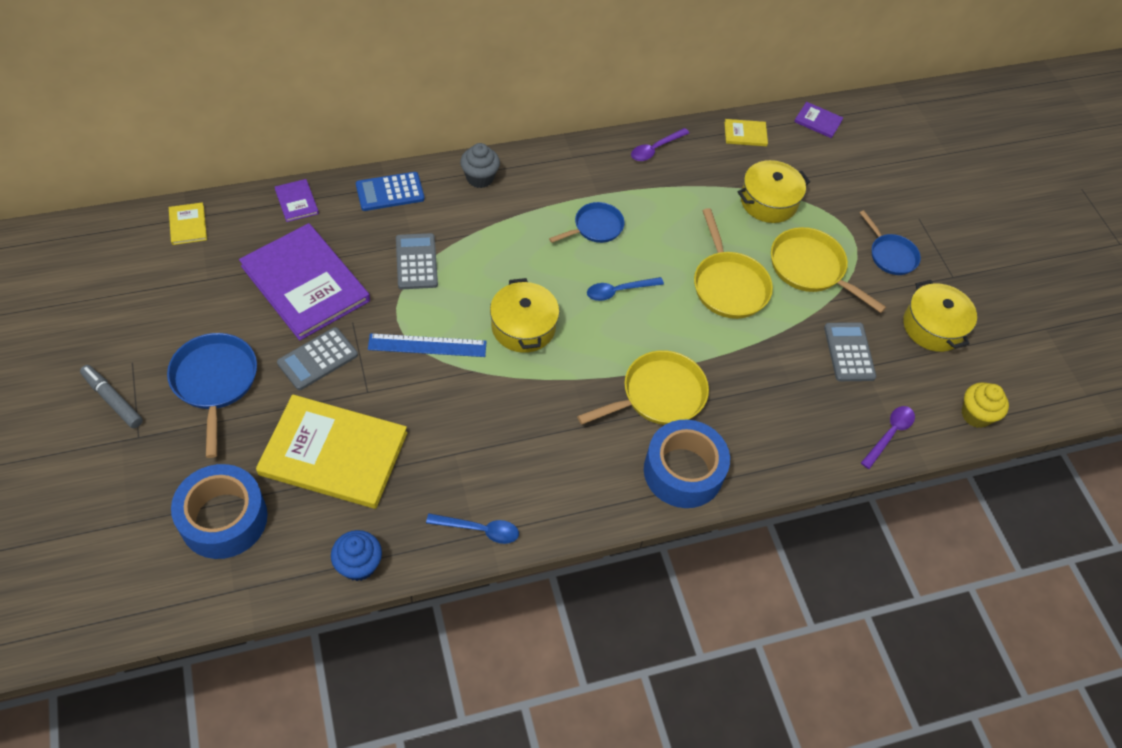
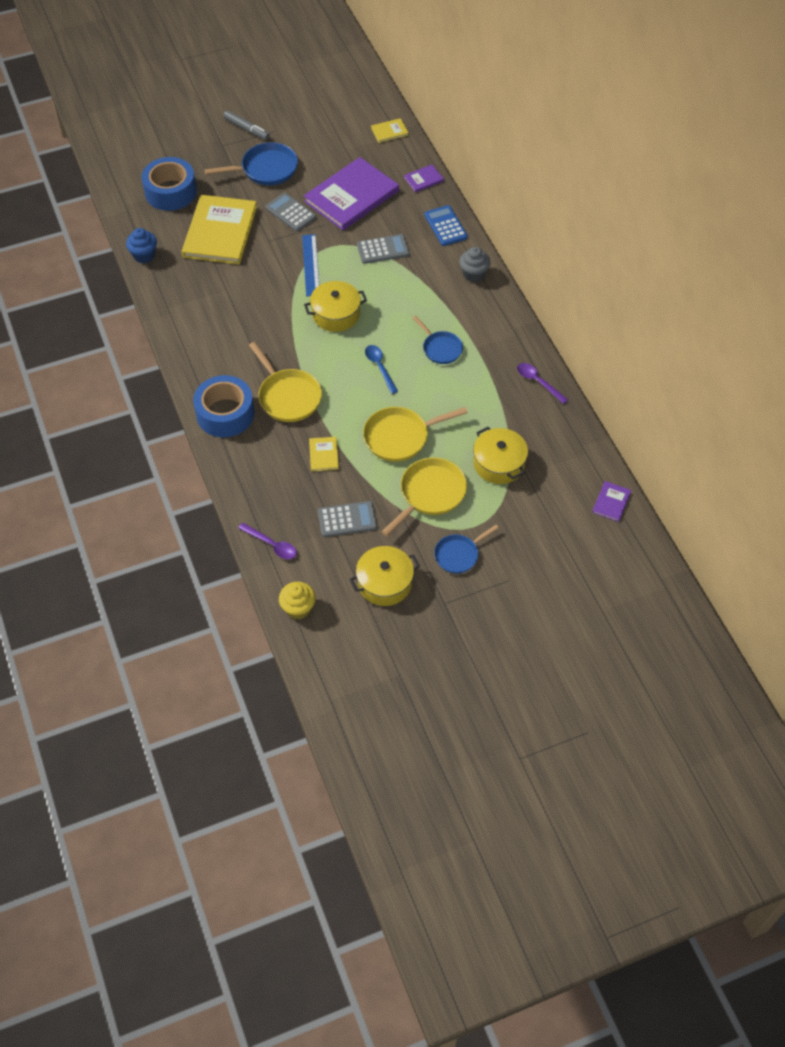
camera: 90 degrees right, 0 degrees up
(113, 400) = (246, 129): grey marker -> grey marker turned 90 degrees clockwise
(479, 530) = (171, 308): blue spoon -> none
(745, 134) = (576, 446): yellow book -> yellow book (323, 455)

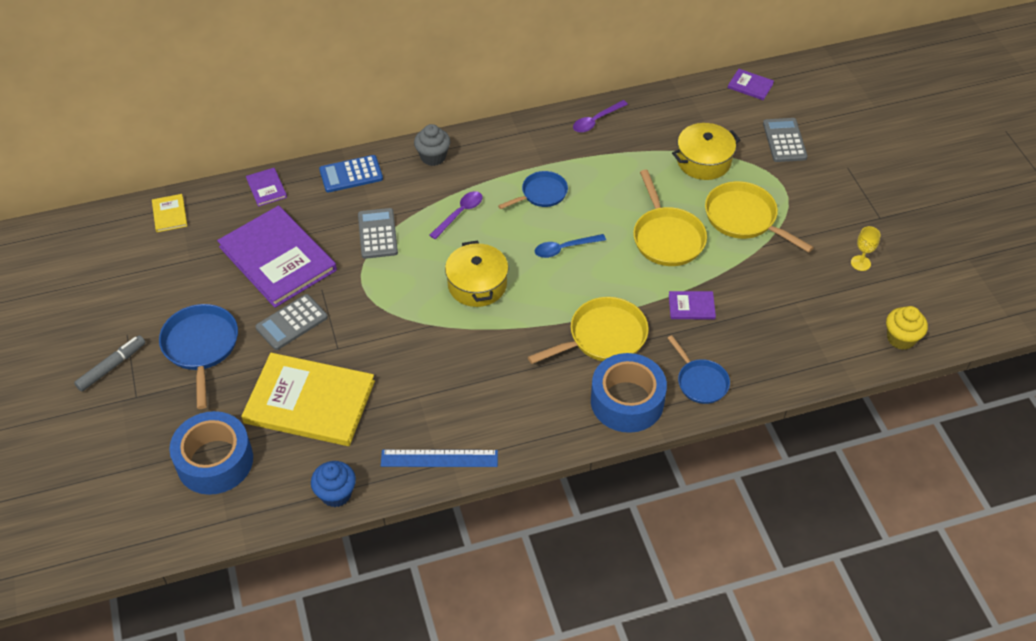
camera: 85 degrees left, 5 degrees down
(272, 545) = (819, 359): purple spoon -> purple spoon (460, 214)
(311, 265) = (390, 305): blue ruler -> blue ruler (439, 458)
(323, 455) = (691, 306): yellow book -> purple book
(347, 519) = (780, 290): grey calculator -> grey calculator (784, 140)
(384, 583) = (860, 263): yellow pot -> yellow goblet
(459, 554) = (820, 202): blue pan -> blue pan (700, 381)

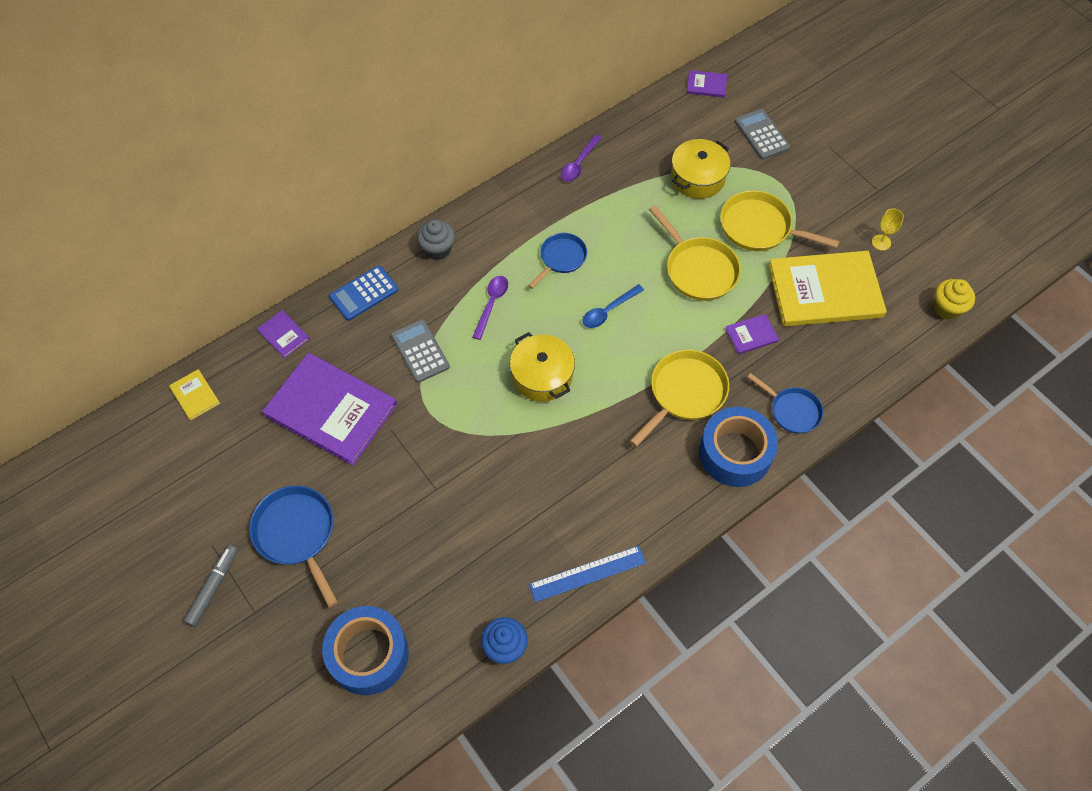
camera: 20 degrees left, 10 degrees up
(292, 322) = (377, 476): grey calculator -> none
(309, 402) = (434, 557): yellow book -> yellow book (825, 291)

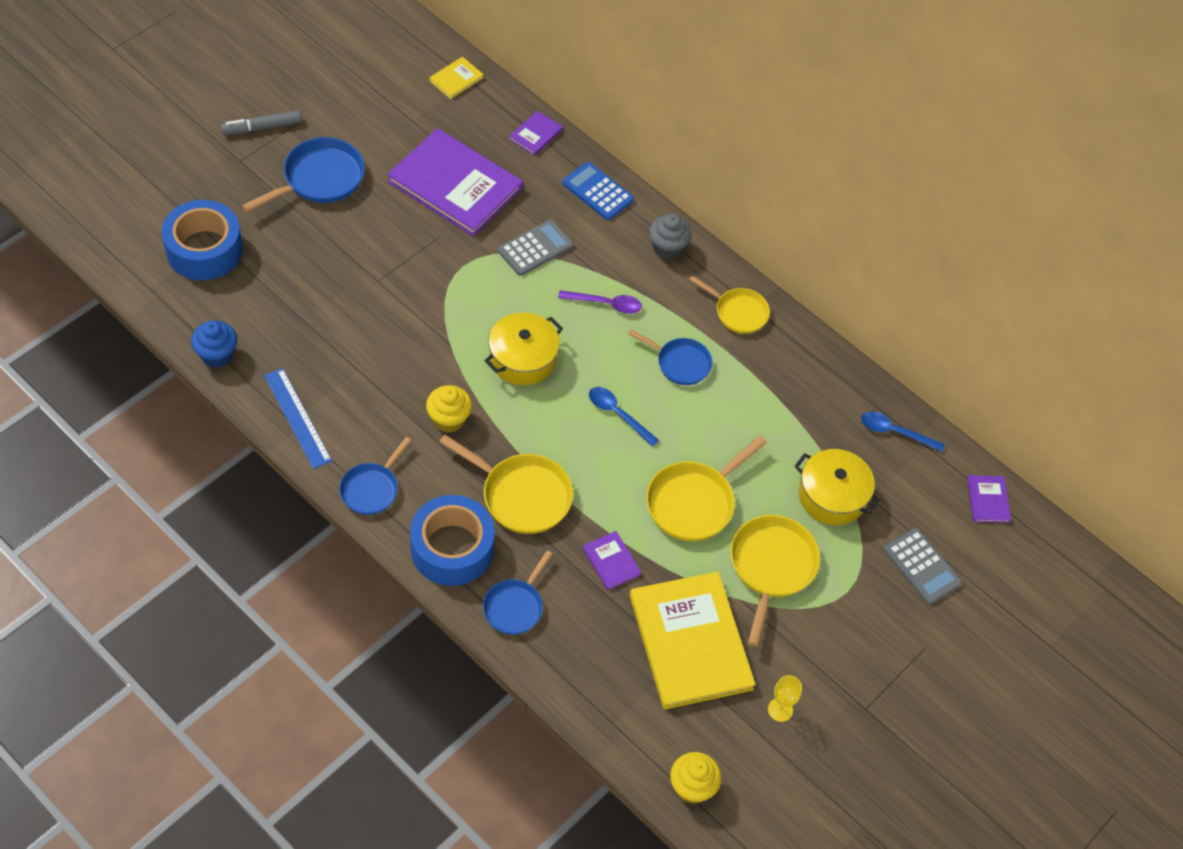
camera: 75 degrees right, 5 degrees down
(213, 587) = (262, 127): grey marker -> grey marker turned 150 degrees clockwise
(331, 410) = (455, 185): purple book -> purple book turned 75 degrees counterclockwise
(514, 210) = (738, 312): none -> yellow pan
(579, 164) = (821, 370): purple spoon -> none
(601, 442) = (449, 419): none -> yellow cupcake
(642, 128) = (895, 432): none -> blue spoon
(670, 513) = (371, 489): none -> blue pan
(761, 135) = (922, 566): grey calculator -> grey calculator turned 90 degrees clockwise

